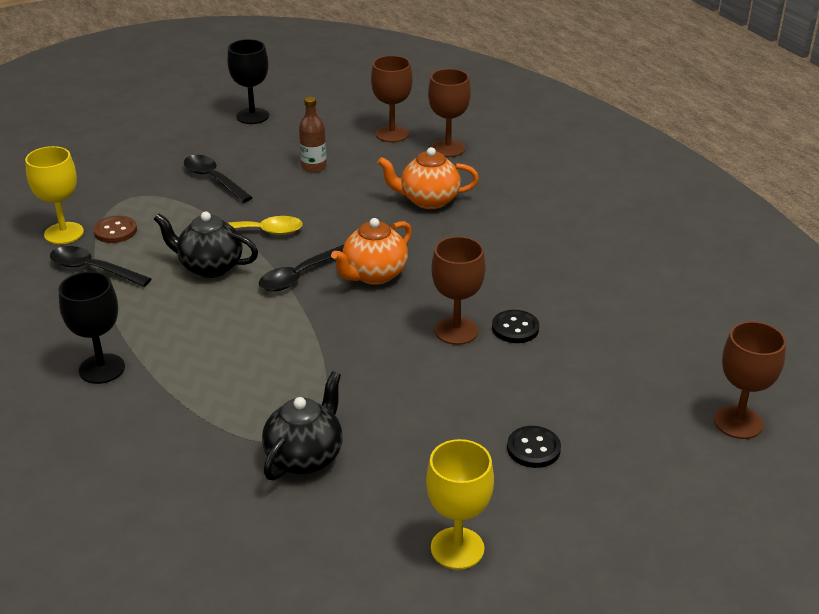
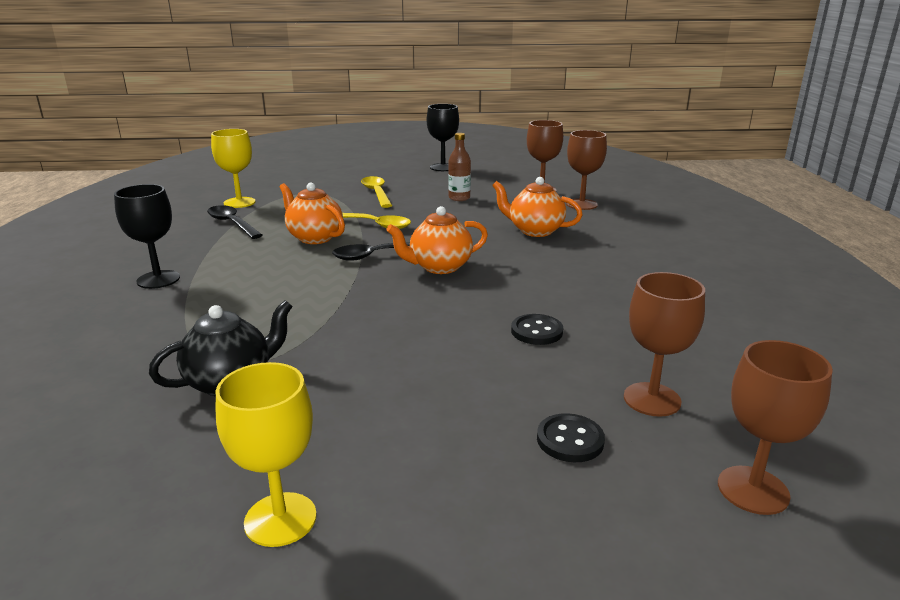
camera: 25 degrees right, 10 degrees down
(115, 231) = (274, 207): brown button -> none
(210, 267) = (314, 237): black teapot -> orange teapot
(213, 179) = (376, 193): black spoon -> yellow spoon
(456, 331) = (475, 320): brown goblet -> brown goblet (652, 399)
(533, 448) = (463, 442): black button -> black button (570, 440)

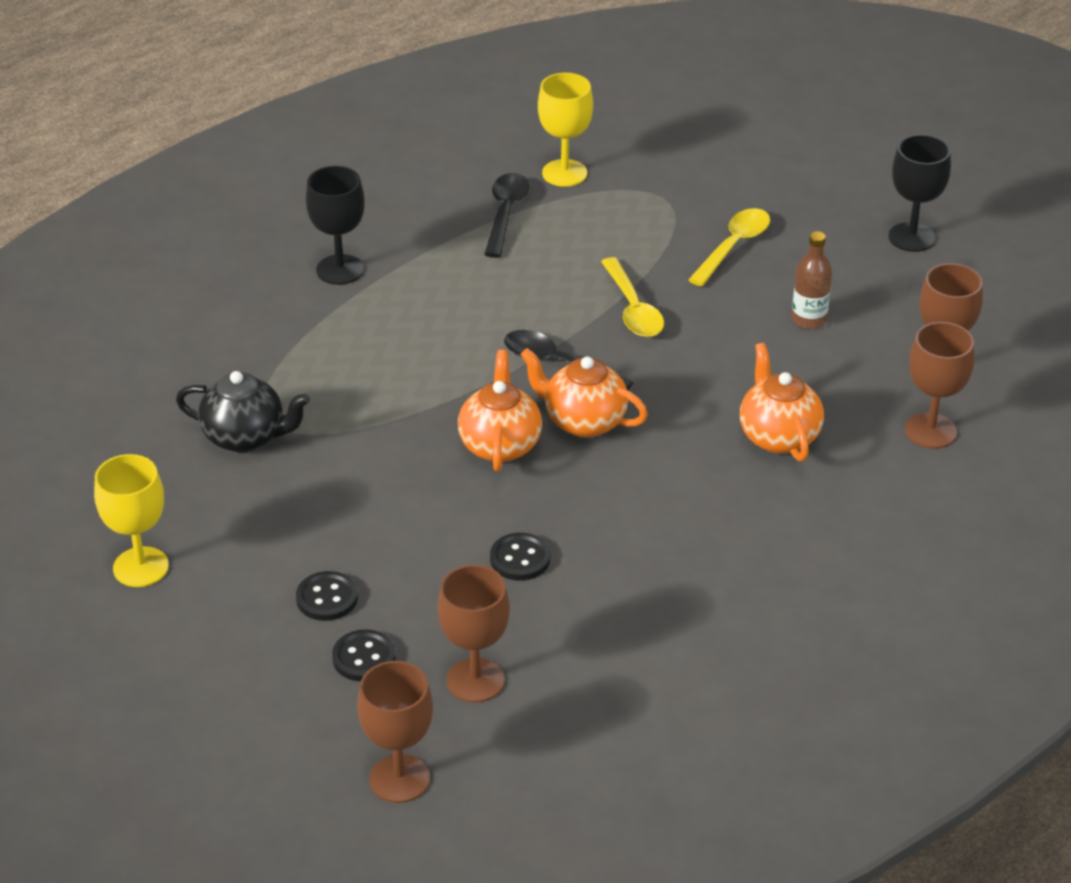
camera: 50 degrees right, 15 degrees up
(314, 237) = (545, 292): orange teapot -> orange teapot (500, 445)
(473, 426) = (327, 598): none -> black button

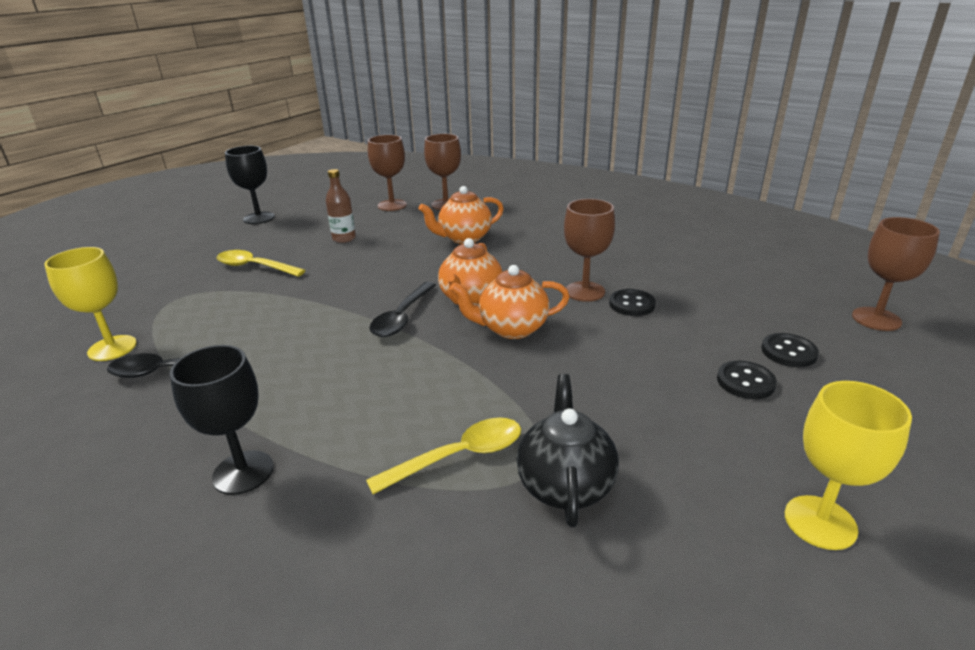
camera: 100 degrees left, 10 degrees down
(475, 680) = (760, 305): brown goblet -> brown goblet (585, 291)
(633, 309) = (329, 295): yellow spoon -> yellow spoon (458, 456)

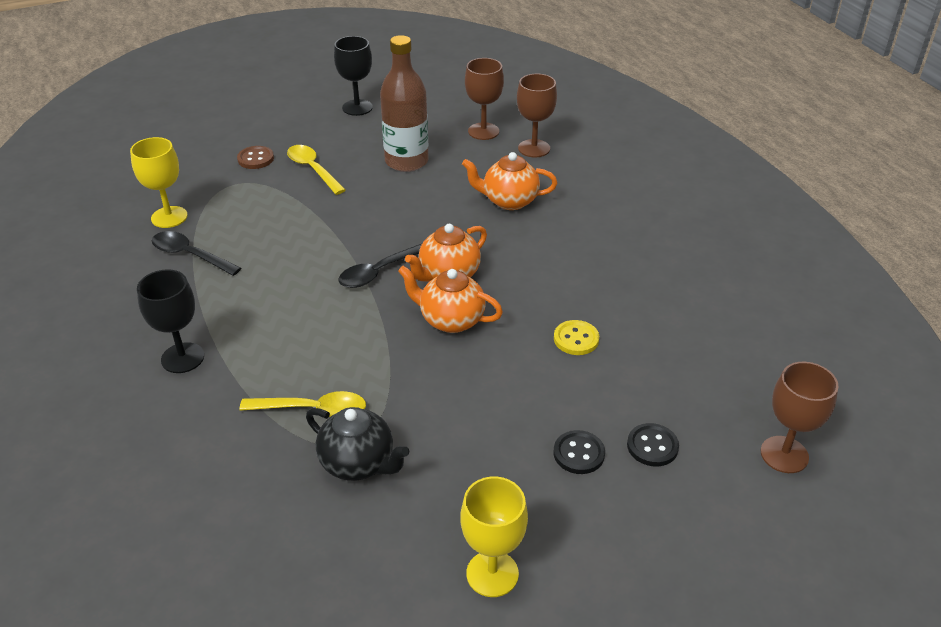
camera: 30 degrees right, 10 degrees up
(182, 276) = (255, 159): none -> brown button
(344, 238) = (406, 161): brown bottle -> brown bottle, size x1.86
(565, 485) = (359, 463): black teapot -> black teapot turned 90 degrees clockwise
(585, 291) = (551, 308): brown goblet -> none
(632, 304) = (576, 339): black button -> yellow button

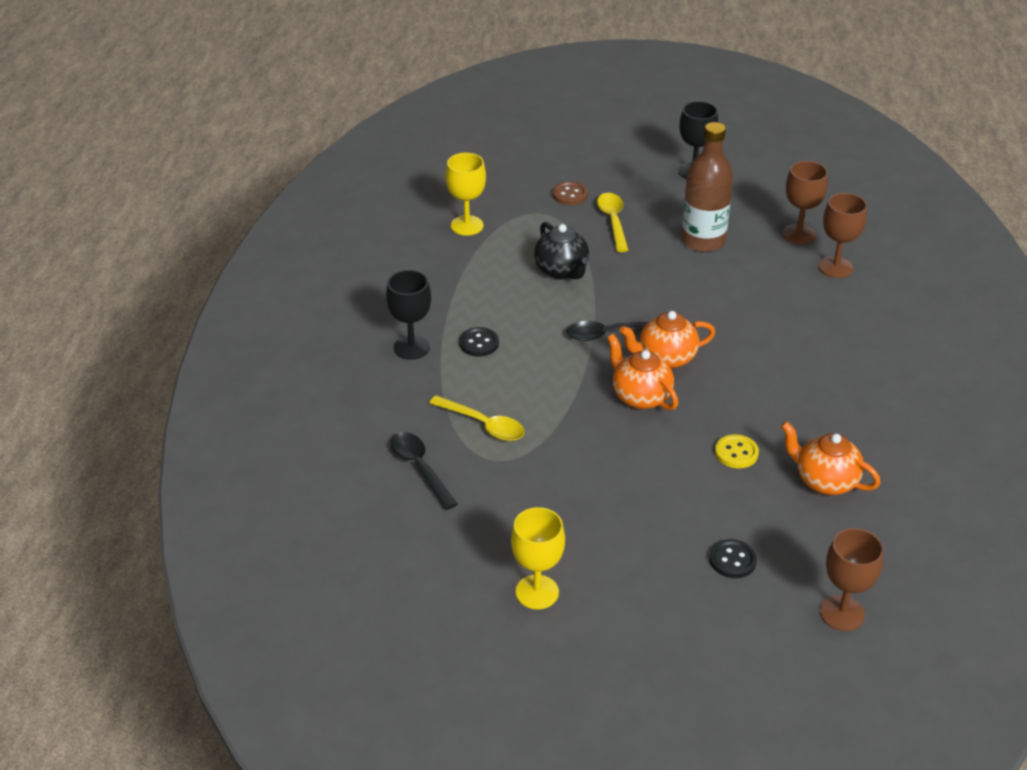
camera: 30 degrees right, 0 degrees up
(190, 255) = (464, 265): black spoon -> black spoon (420, 468)
(359, 463) = (492, 477): black teapot -> black teapot (562, 271)
(509, 201) = (771, 310): orange teapot -> orange teapot (824, 481)
(579, 453) = (667, 540): black button -> black button (479, 343)

